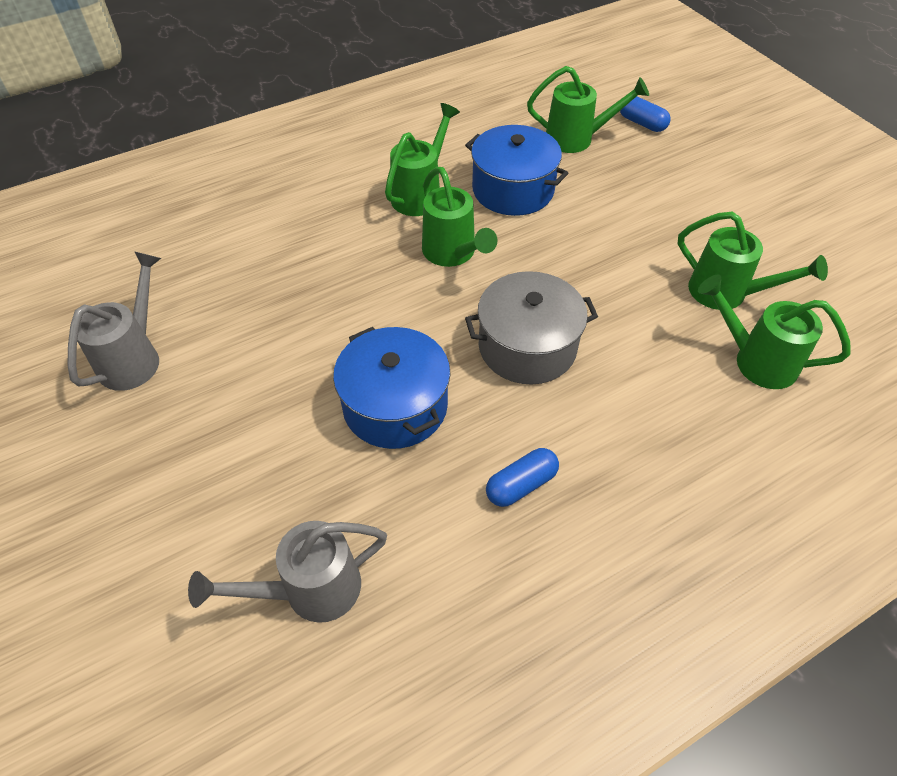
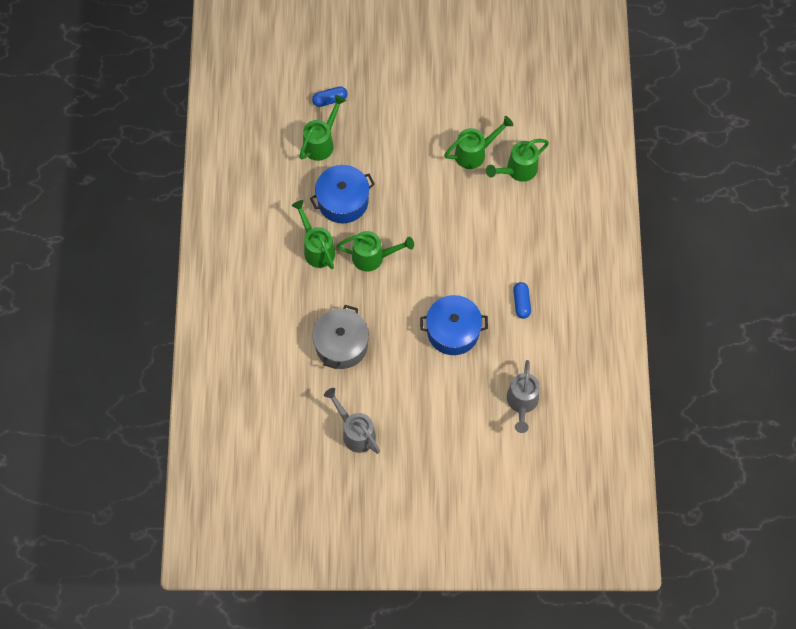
camera: 60 degrees left, 15 degrees up
(527, 346) = (453, 258): grey pot -> grey pot (341, 344)

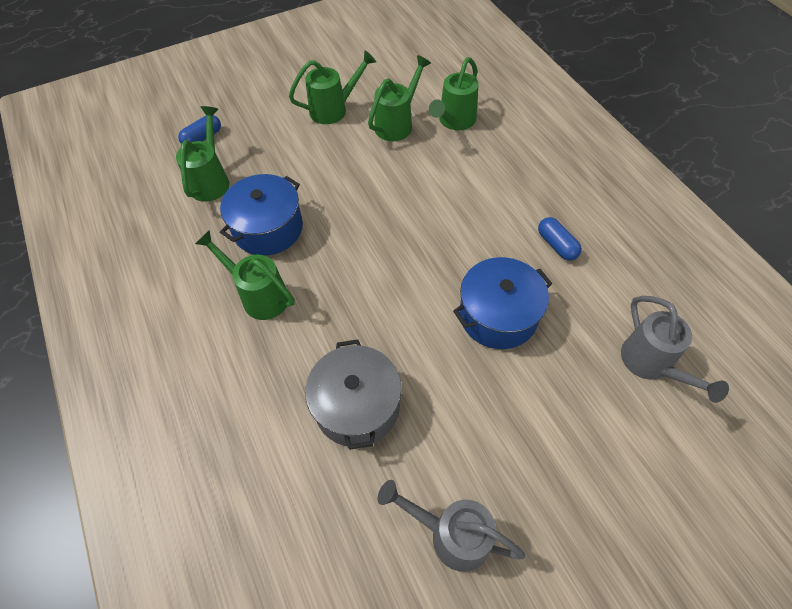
camera: 25 degrees left, 10 degrees down
(373, 257) = (340, 274): green watering can -> green watering can (333, 109)

